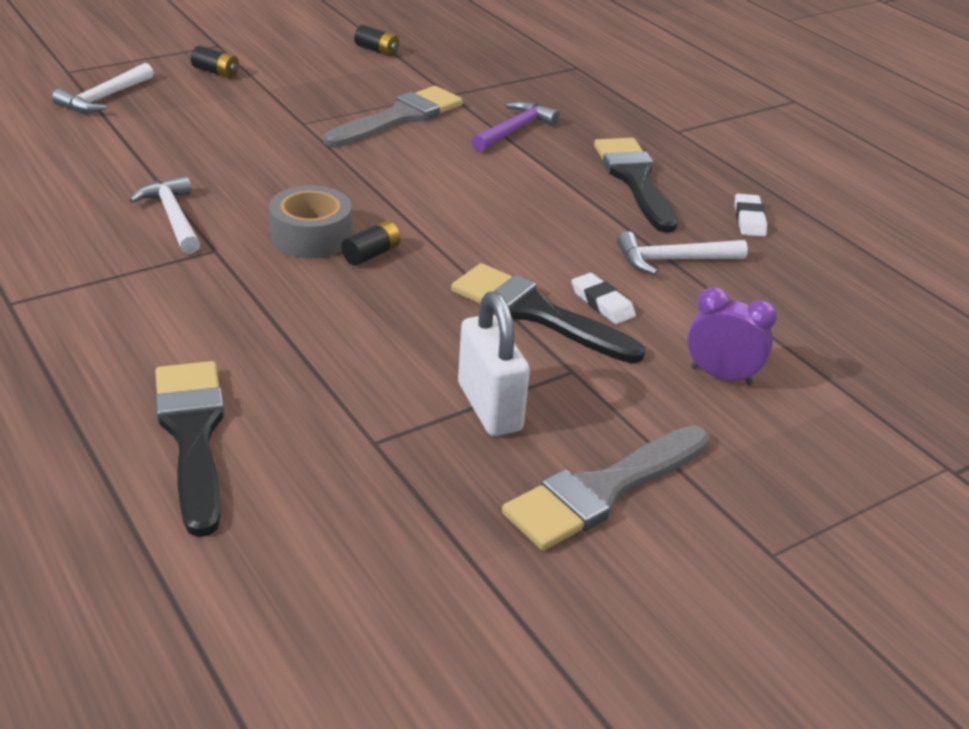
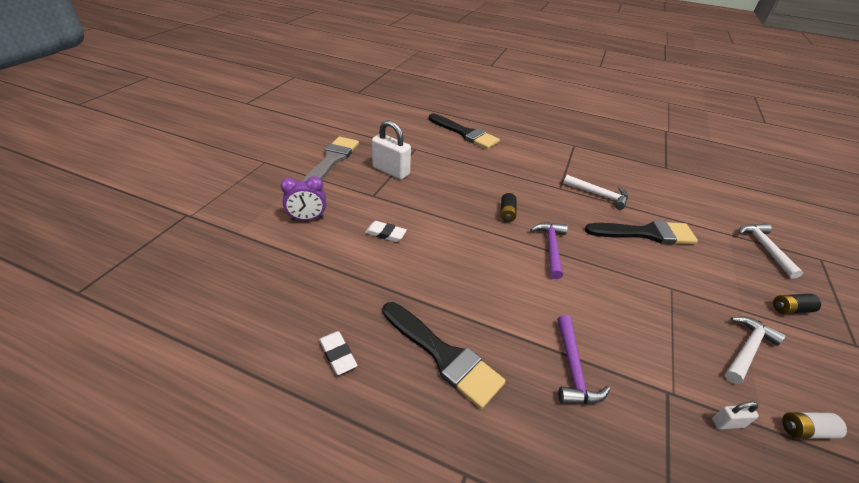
camera: 145 degrees right, 5 degrees up
(311, 236) = (541, 211): grey tape -> none
(377, 50) = (805, 430): black battery -> white battery
(378, 198) = (551, 248): none -> purple hammer
(399, 117) = (645, 331): grey brush -> none
(431, 72) = (727, 423): none -> white padlock
(535, 313) = (410, 215): black brush -> black brush (646, 233)
(673, 260) = (368, 282): white hammer -> white hammer (747, 349)

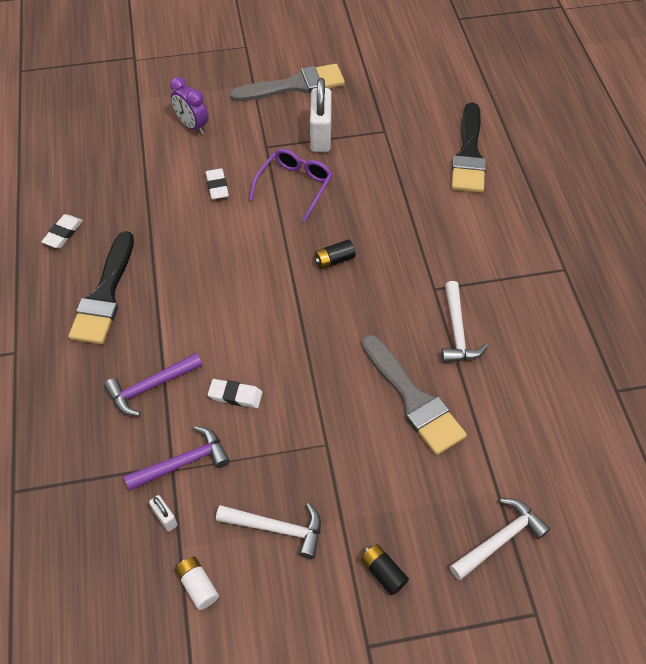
camera: 60 degrees right, 15 degrees up
(424, 200) = (294, 186): none -> purple glasses
(551, 248) = (305, 318): purple hammer -> purple hammer (183, 462)
(606, 316) = (235, 395): none -> white eraser
(646, 233) = (413, 399): black brush -> grey brush

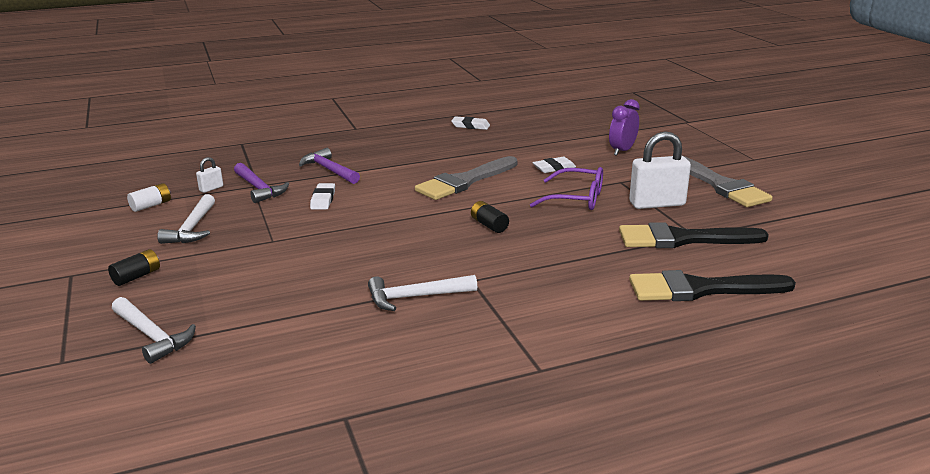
camera: 80 degrees right, 30 degrees down
(105, 295) = (414, 145): black brush -> black brush (682, 239)
(413, 399) = (323, 278): grey brush -> grey brush (464, 181)

